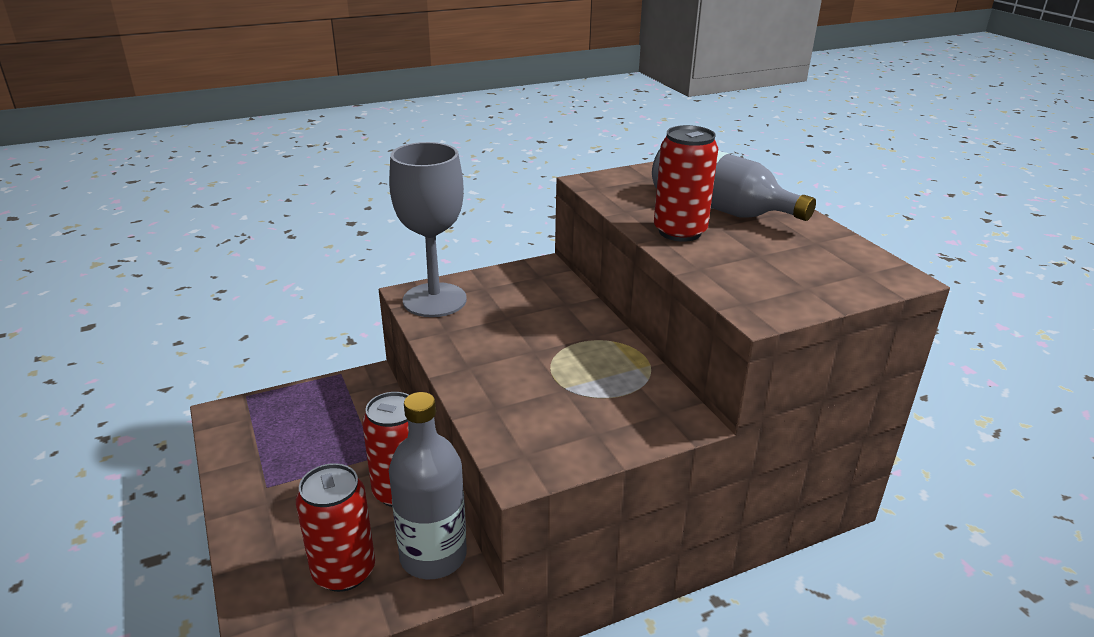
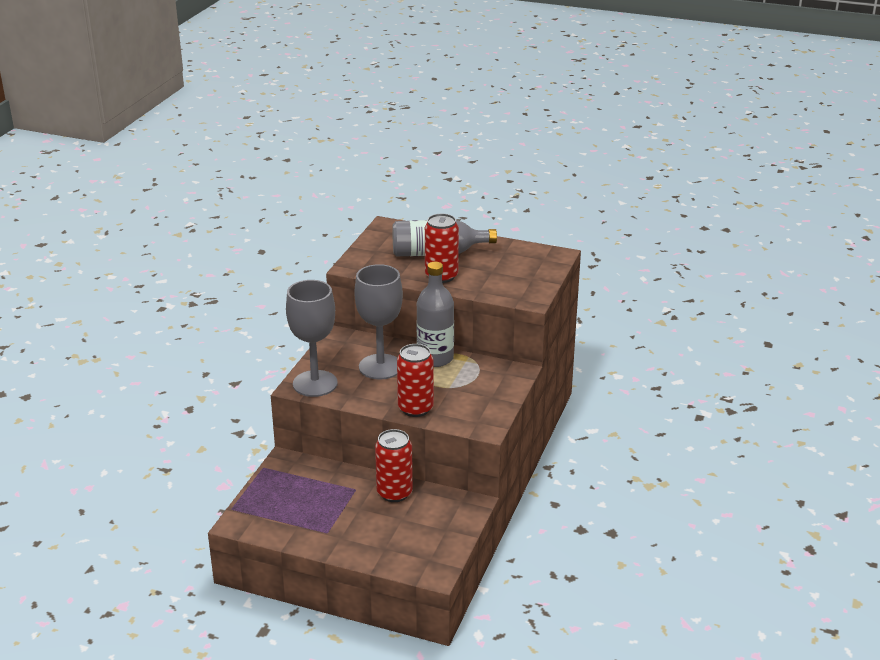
camera: 45 degrees left, 0 degrees up
(344, 571) = (424, 533): red can -> red can (415, 408)
(433, 556) = (451, 504): grey bottle -> grey bottle (435, 358)
(528, 320) = (380, 367): none -> grey goblet

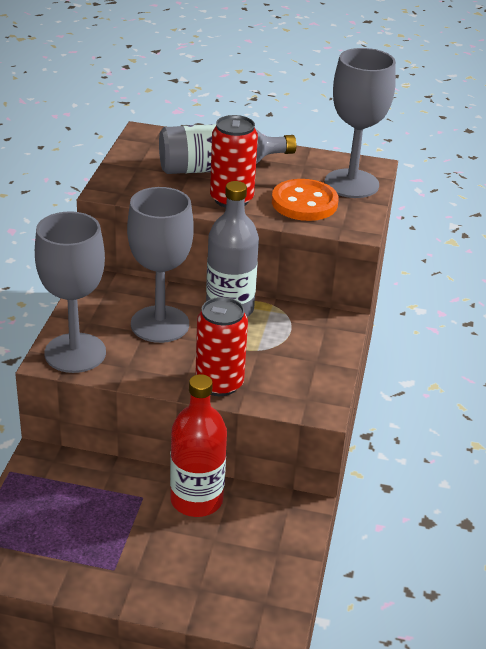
camera: 10 degrees left, 5 degrees up
(394, 493) = (196, 500): red can -> red bottle
(496, 280) = (304, 203): none -> orange button
(537, 267) = (351, 184): none -> grey goblet

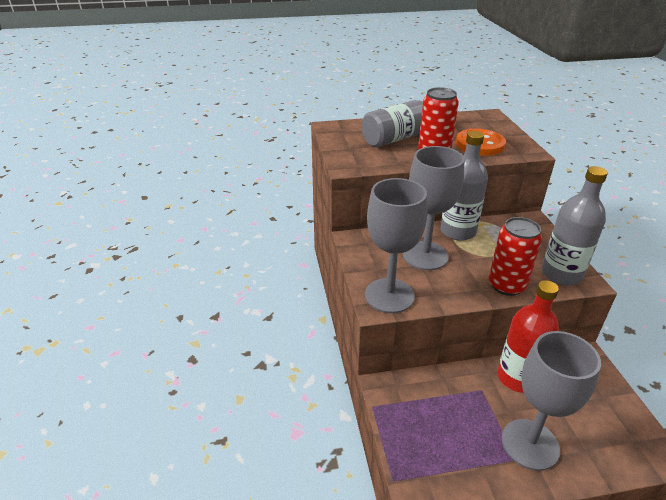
camera: 20 degrees left, 0 degrees up
(300, 392) = (561, 274): none -> grey bottle
(351, 184) = (492, 127): grey goblet -> grey goblet (530, 444)

